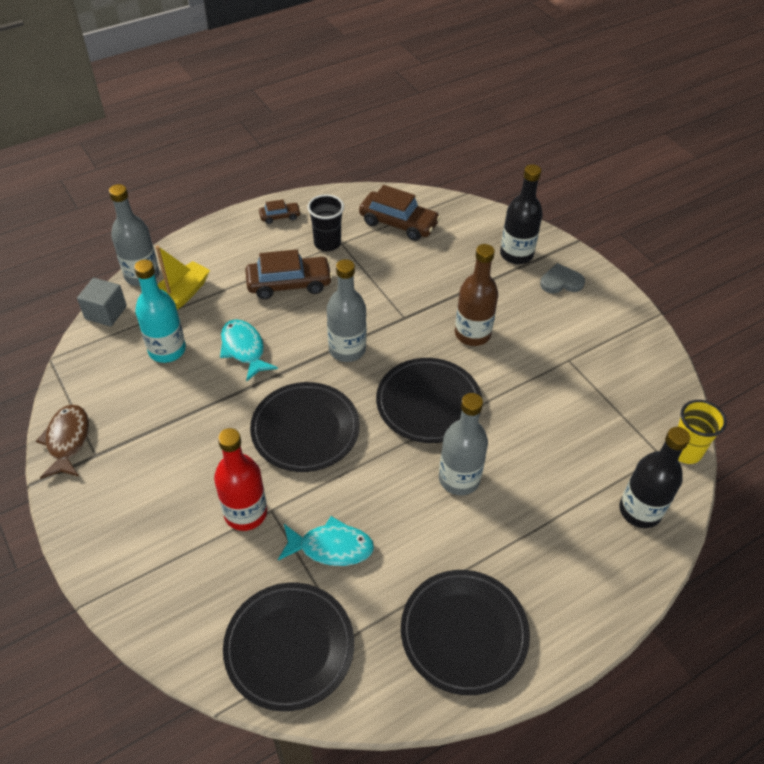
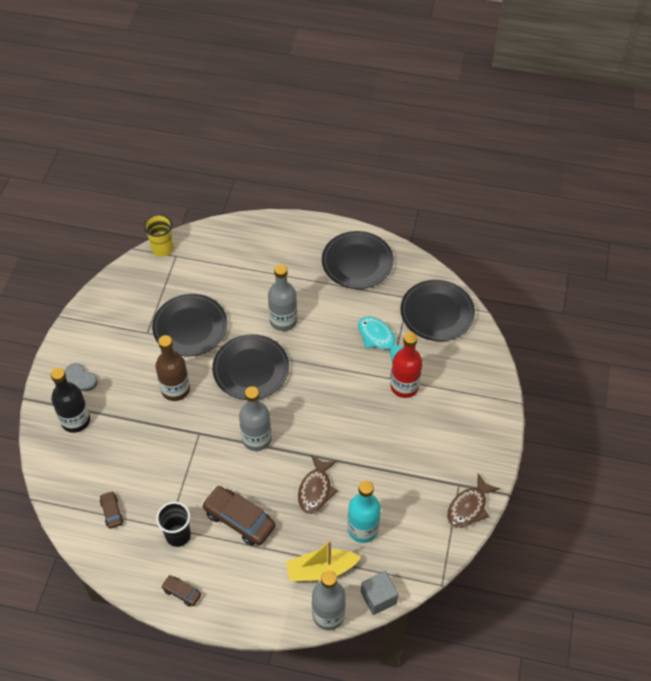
camera: 135 degrees left, 5 degrees up
(244, 349) = (316, 490): turquoise fish -> brown fish
(305, 430) = (331, 407): black plate -> black plate (190, 327)
(398, 223) = (112, 512): brown car -> brown car, size x0.52
(640, 511) = (221, 244): black bottle -> none

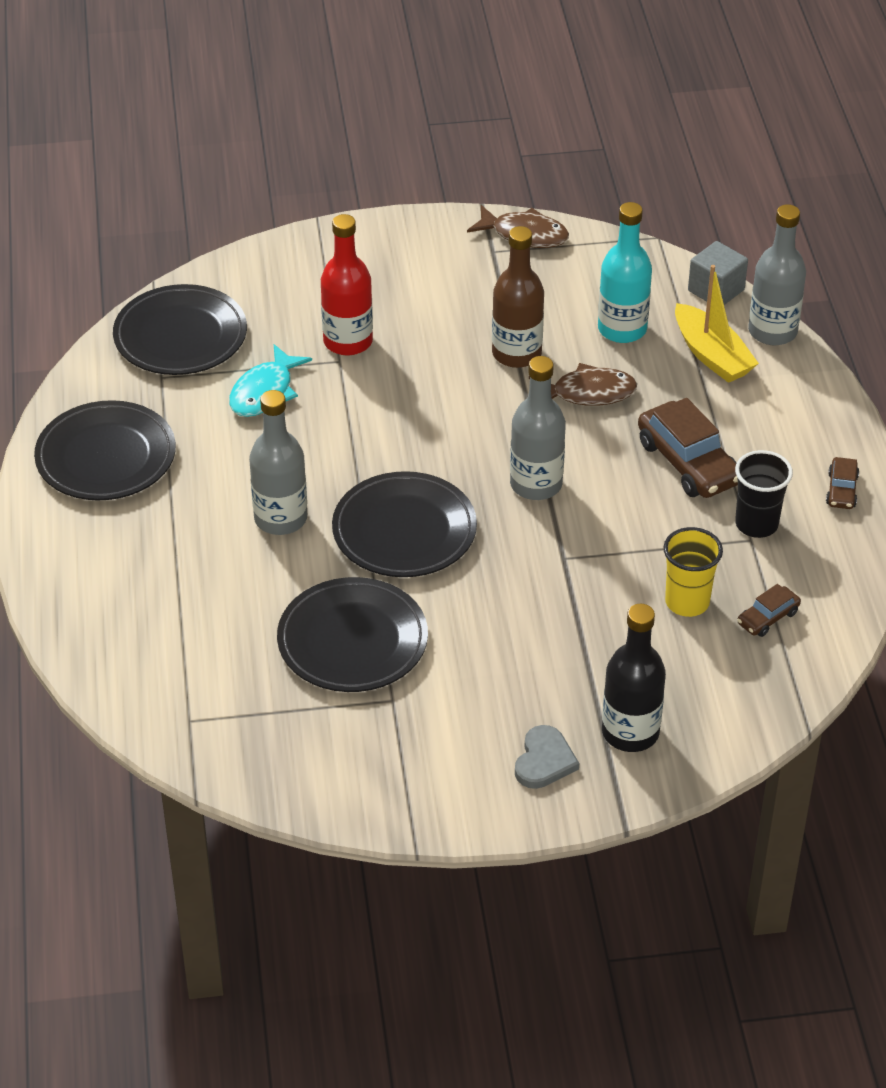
camera: 110 degrees left, 10 degrees down
(162, 249) = (179, 748): yellow cup -> yellow cup (687, 602)
(175, 389) = (495, 616): brown bottle -> brown bottle (516, 353)
(239, 520) = (688, 463): brown car -> brown car turned 45 degrees counterclockwise

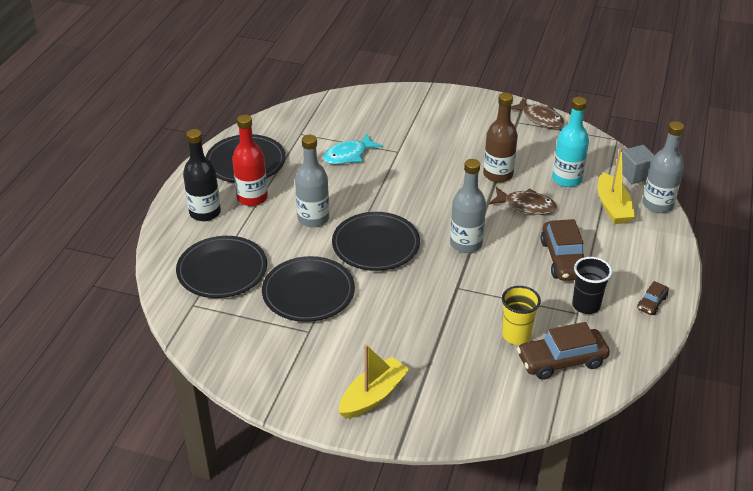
camera: 25 degrees right, 5 degrees down
(180, 336) = (323, 118): black plate -> black plate (222, 270)
(348, 341) = (409, 143): red bottle -> red bottle (252, 198)
(544, 761) = (373, 396): grey heart -> yellow boat
(630, 732) = (435, 398): black bottle -> black bottle (205, 213)
(768, 618) = (561, 361): brown car -> brown car, size x1.94

